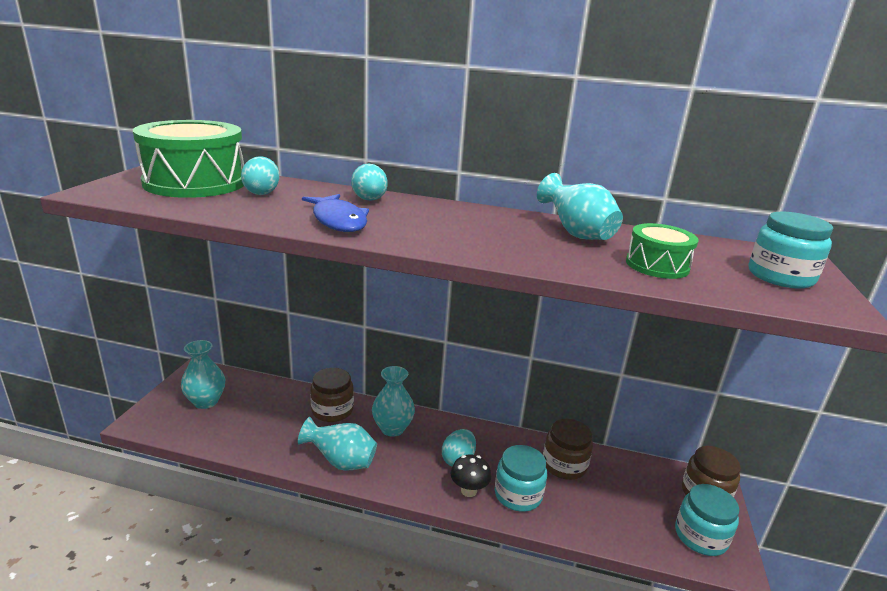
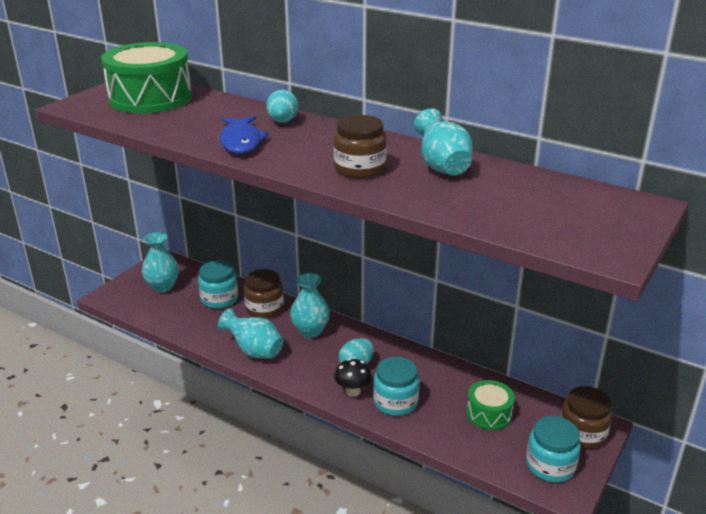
camera: 20 degrees right, 5 degrees up
(262, 193) = (197, 110): turquoise egg -> none
(564, 465) = (454, 386): brown jar -> brown jar (359, 169)
(657, 265) = (485, 203): green drum -> green drum (489, 414)
(780, 277) = (596, 223): turquoise jar -> turquoise jar (219, 299)

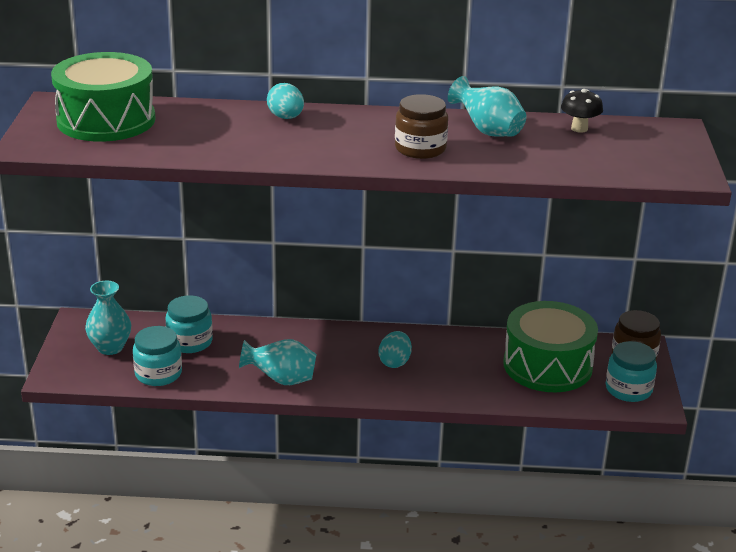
camera: 30 degrees left, 0 degrees up
(241, 142) = (275, 147): blue fish -> none
(264, 308) = (249, 337): brown jar -> none
(310, 331) = (319, 344): turquoise vase -> none
(353, 391) = (413, 385): black mushroom -> black mushroom (579, 128)
(395, 402) = (460, 382): turquoise jar -> turquoise jar (158, 374)
(489, 414) = (547, 365): green drum -> green drum, size x1.95

